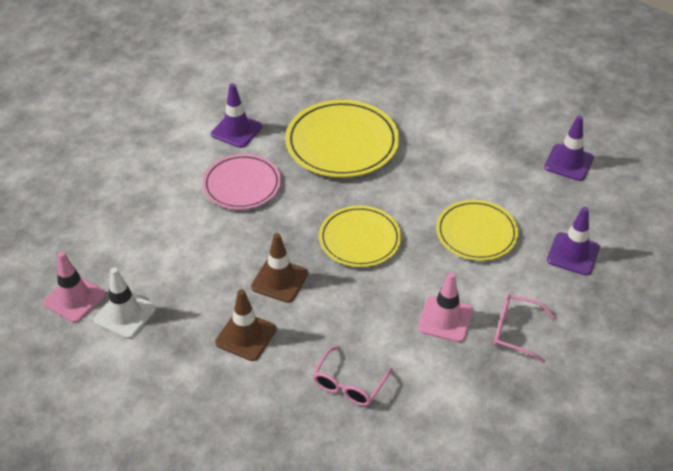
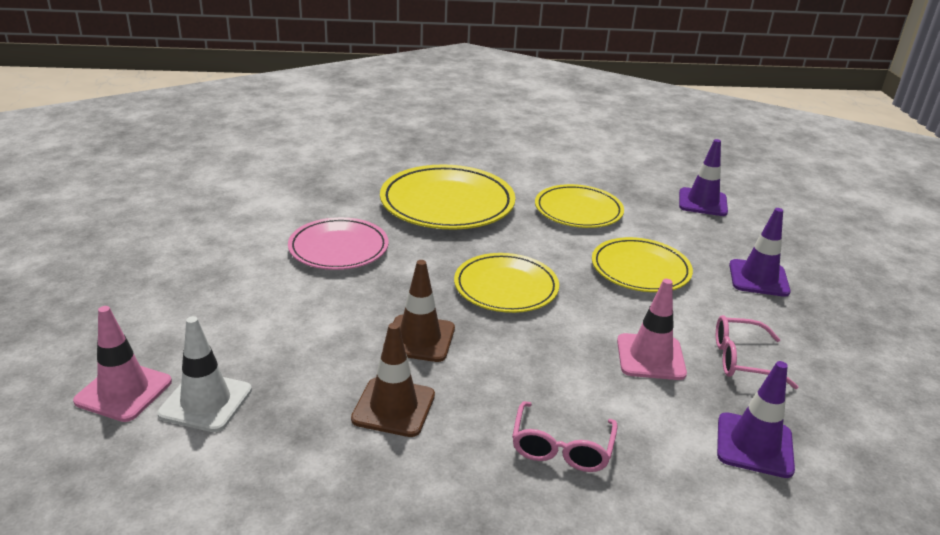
camera: 15 degrees left, 15 degrees down
(236, 130) = (317, 201): purple traffic cone -> purple traffic cone (754, 445)
(451, 162) = (578, 211): none -> yellow plate

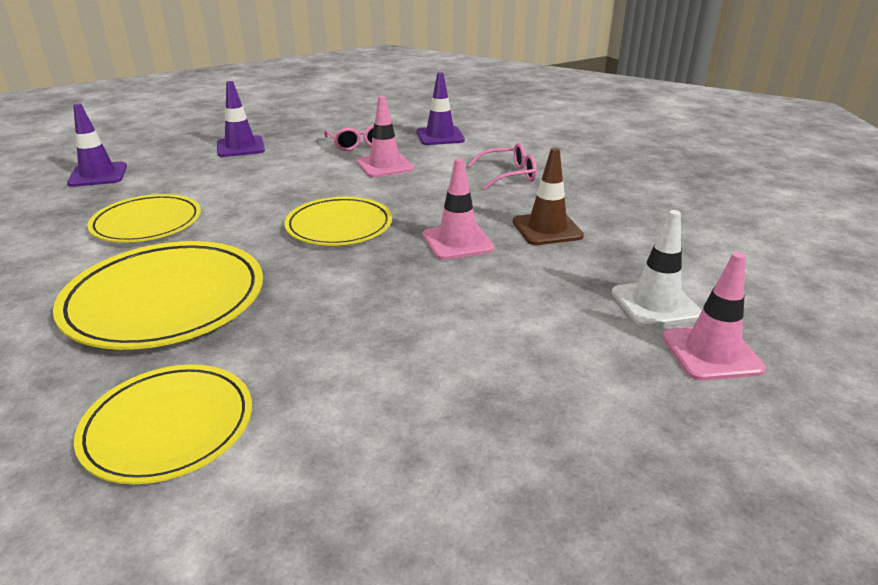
camera: 115 degrees left, 0 degrees up
(338, 248) = (341, 337): pink plate -> none
(419, 339) = (457, 242): brown traffic cone -> pink traffic cone
(640, 269) = (258, 183): yellow plate -> yellow plate (168, 427)

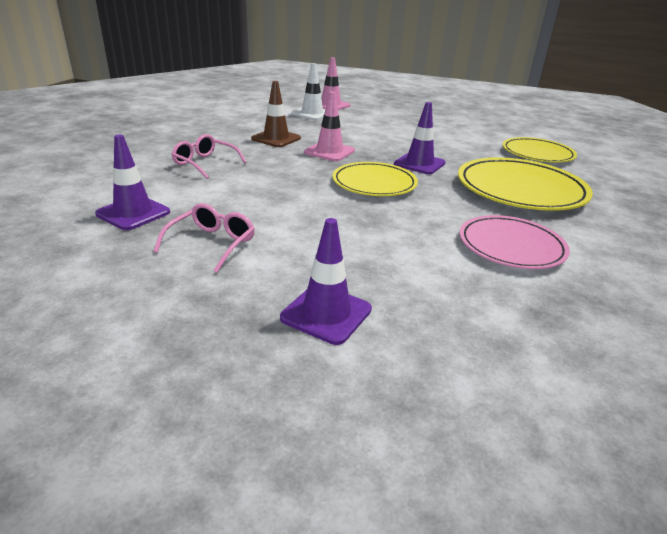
camera: 135 degrees left, 0 degrees up
(98, 175) = (551, 356): purple traffic cone -> purple traffic cone (419, 164)
(147, 223) = (511, 246): yellow plate -> pink plate
(385, 166) = (252, 208): pink traffic cone -> none

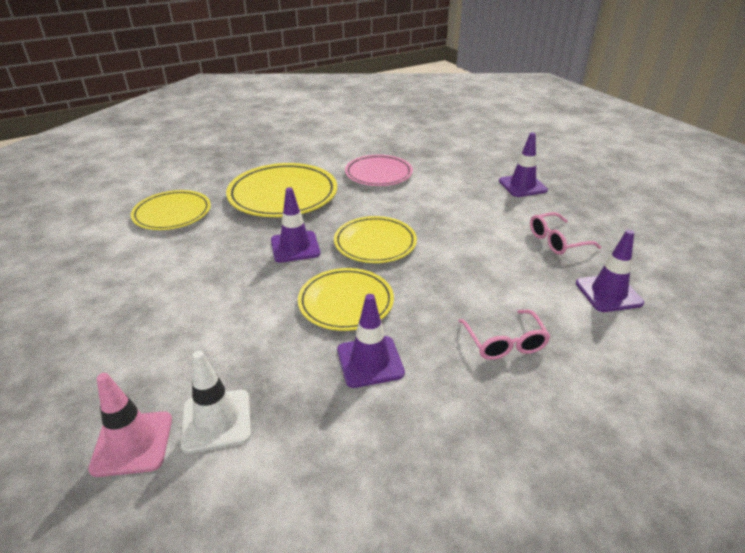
camera: 135 degrees left, 5 degrees up
(276, 139) = (370, 361): brown traffic cone -> purple traffic cone
(329, 152) = (346, 302): pink traffic cone -> yellow plate

